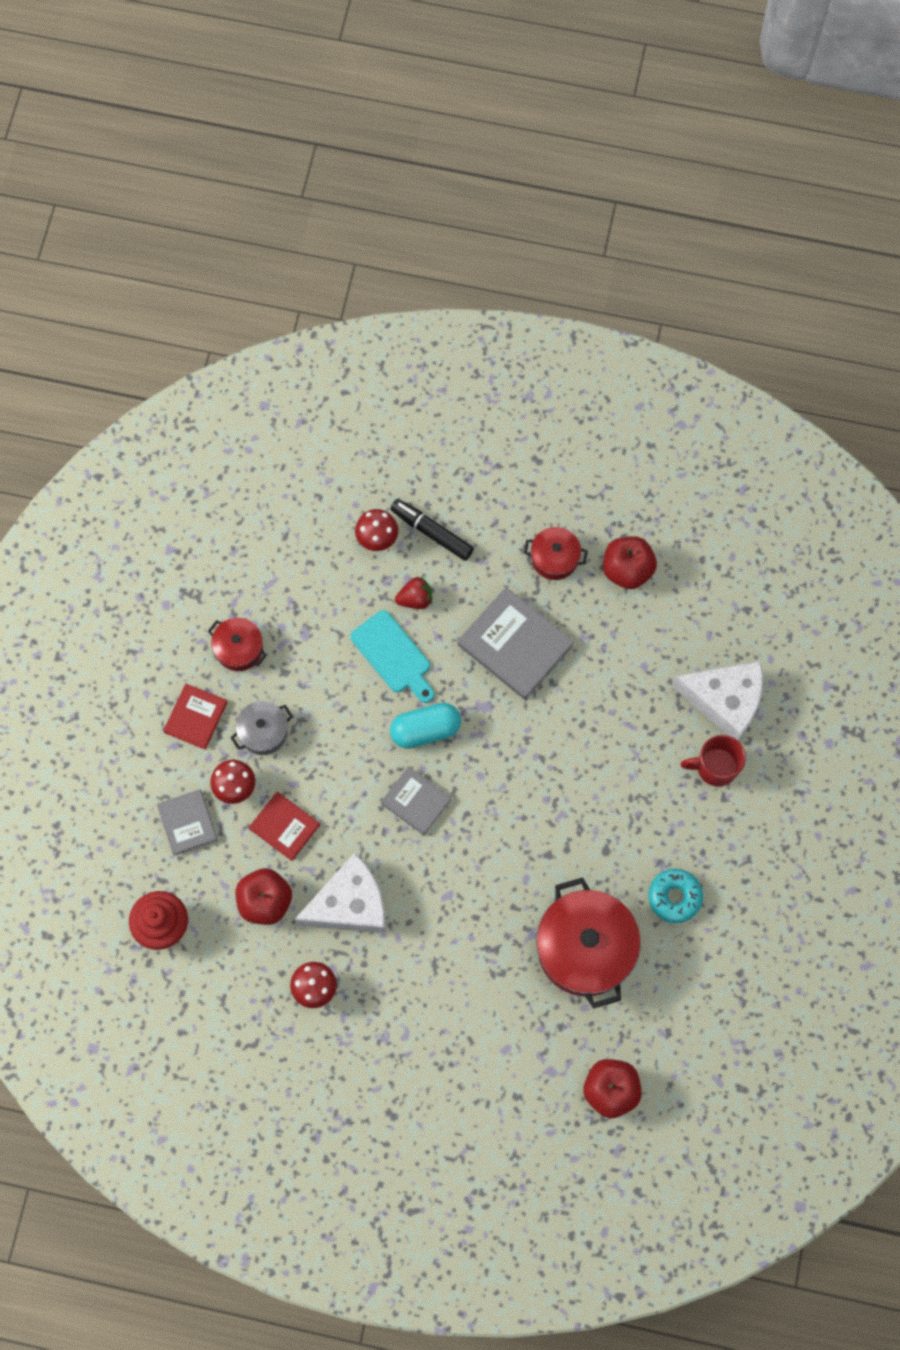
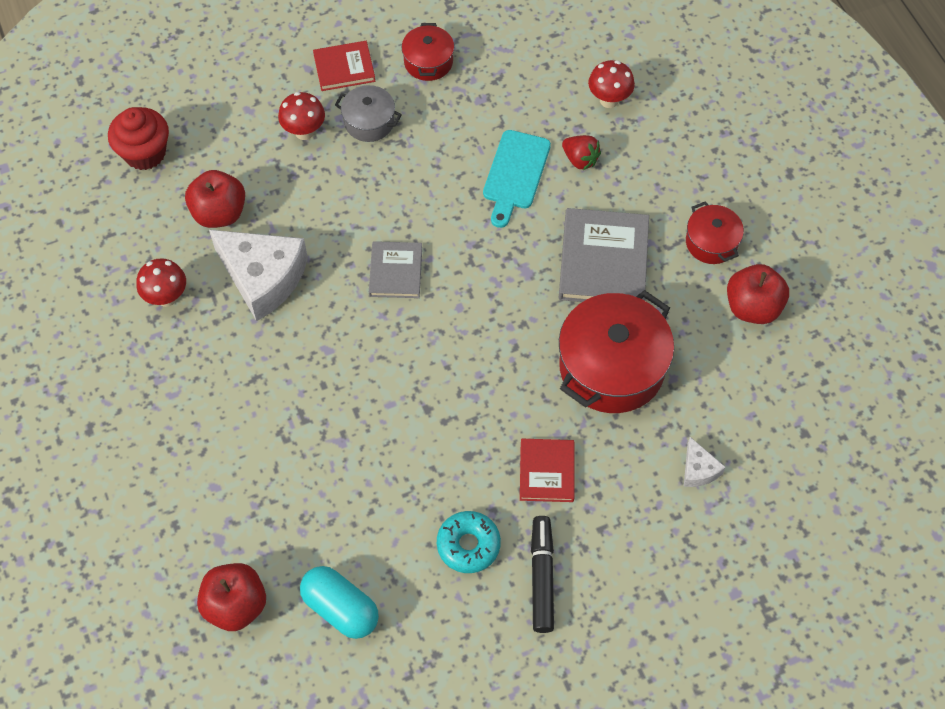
camera: 55 degrees right, 10 degrees down
(187, 823) = (247, 117): grey book -> none
(284, 827) = (297, 187): red book -> red book (546, 472)
(425, 730) = (467, 239): turquoise capsule -> turquoise capsule (340, 608)
(431, 532) = (651, 135): black marker -> black marker (541, 577)
(585, 948) = (360, 496): red pot -> red pot (611, 367)
(715, 767) = (626, 502): red mug -> none
(725, 701) = (698, 469): white cheese -> white cheese, size x0.46

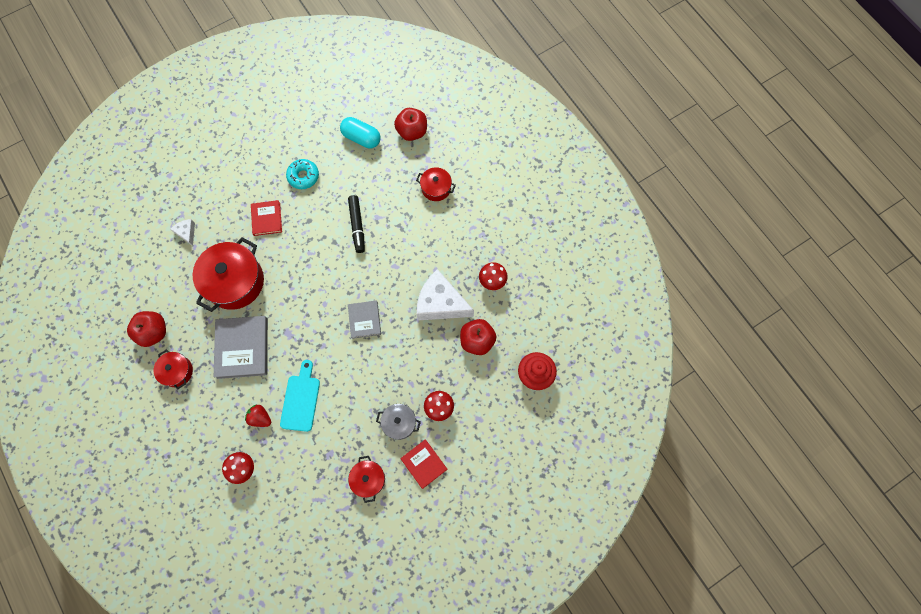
camera: 170 degrees right, 10 degrees up
(218, 478) = (436, 188): none -> red pot
(344, 68) = (424, 464): red book -> red book turned 75 degrees clockwise
(541, 577) = (265, 167): black marker -> black marker (357, 226)

